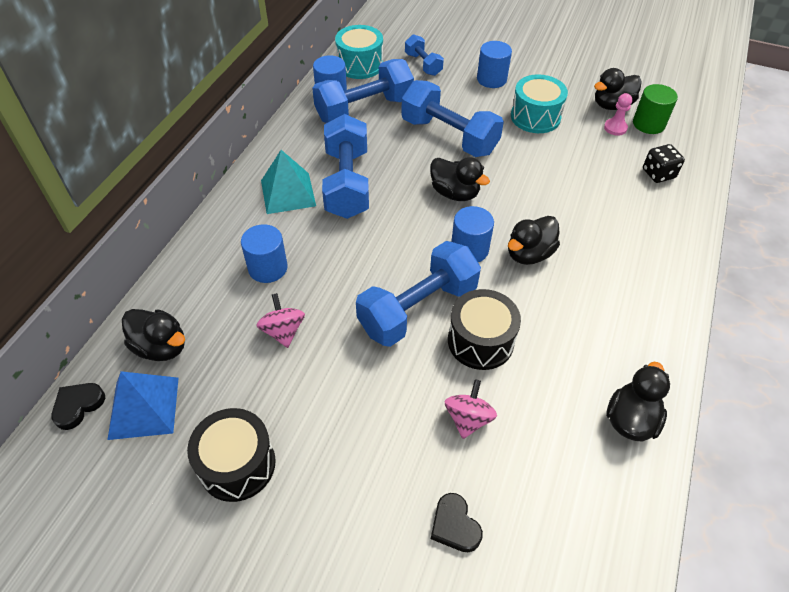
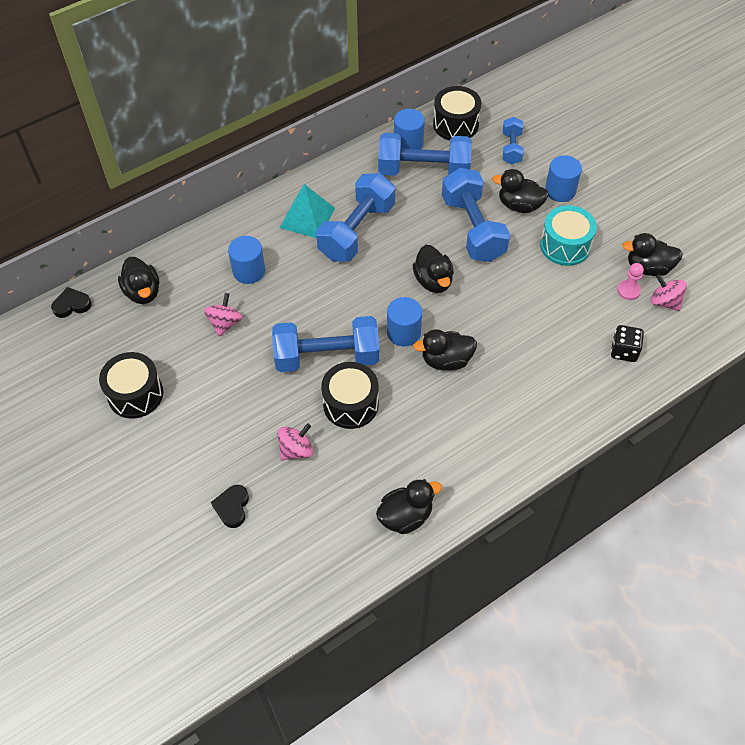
camera: 35 degrees right, 5 degrees up
(144, 407) = (107, 327): blue pyramid -> none
(360, 65) = (455, 124): turquoise drum -> black drum
(470, 103) = (519, 205): none -> black duck
(648, 124) = (664, 302): green cylinder -> pink spinning top

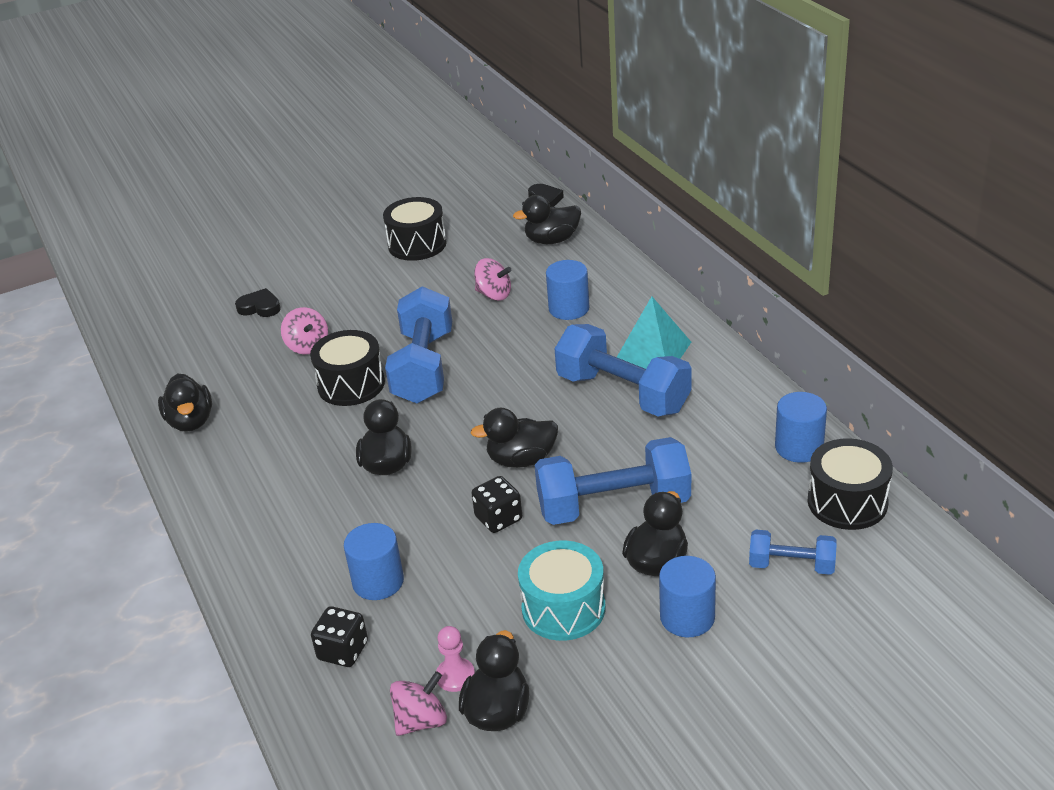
camera: 100 degrees right, 20 degrees down
(403, 332) = (442, 429): blue cylinder -> blue cylinder (378, 582)
(423, 171) = (739, 461): blue dumbbell -> none
(493, 286) = (498, 518): none -> black dice

